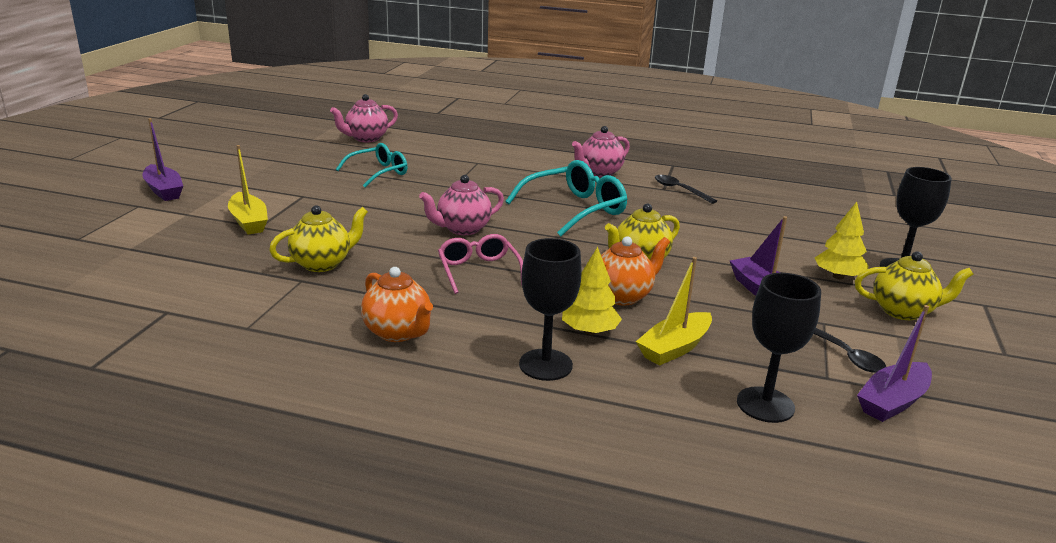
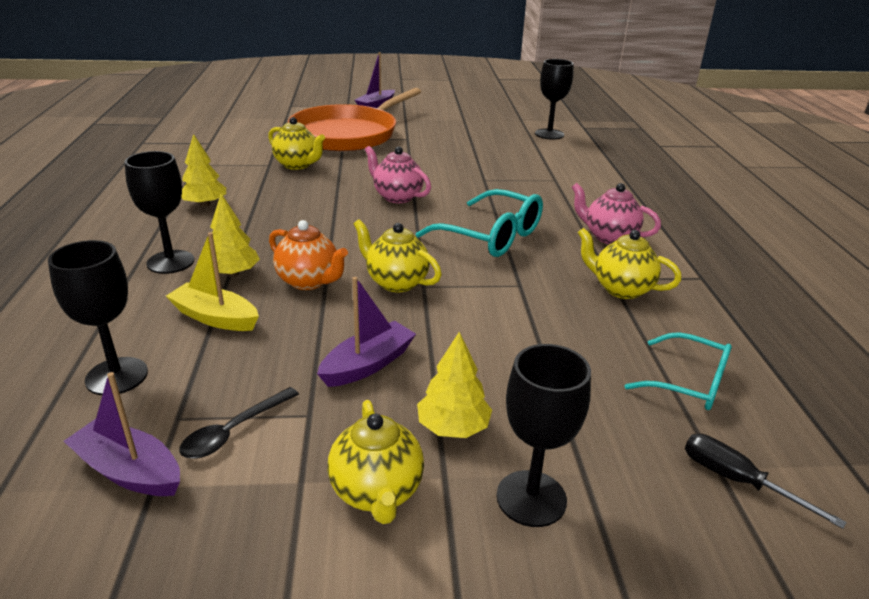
camera: 70 degrees right, 5 degrees up
(249, 222) = (348, 134): yellow boat -> orange pan
(366, 138) = (549, 134): pink teapot -> black goblet
(378, 172) = (481, 151): turquoise glasses -> turquoise glasses (689, 383)
(398, 333) = (205, 204): orange teapot -> yellow tree
(478, 271) = (320, 215): pink glasses -> none
(680, 190) = (621, 289): black spoon -> yellow teapot
(881, 217) = (737, 481): none -> black screwdriver

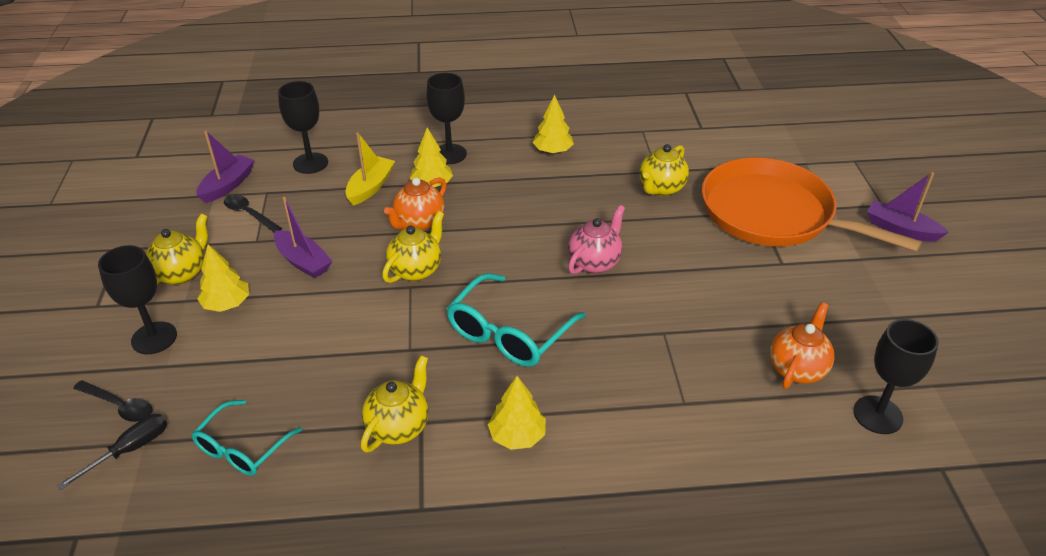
camera: 90 degrees right, 10 degrees up
(377, 492) = (182, 273): yellow teapot -> yellow teapot turned 135 degrees clockwise
(515, 147) = (797, 369): none -> orange teapot
(609, 237) = (517, 436): pink teapot -> yellow tree
(672, 510) = (119, 406): none -> black spoon

